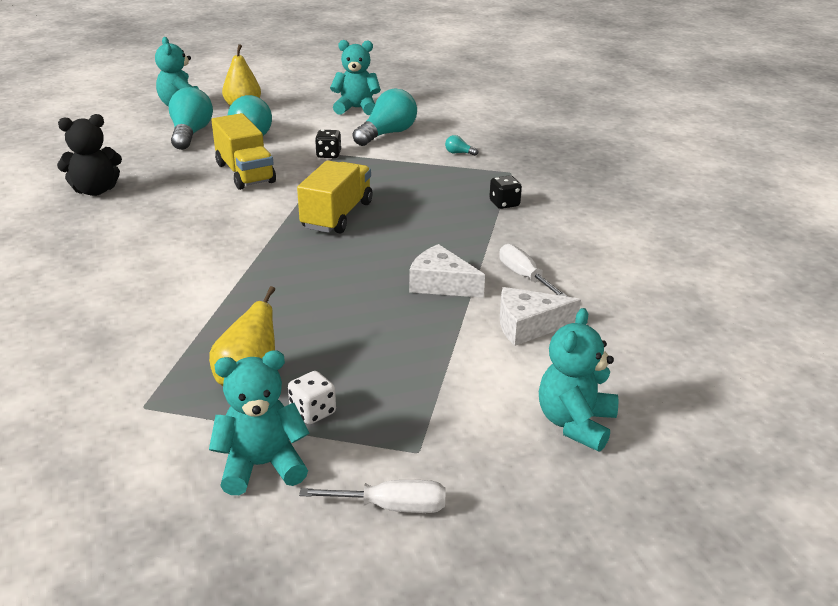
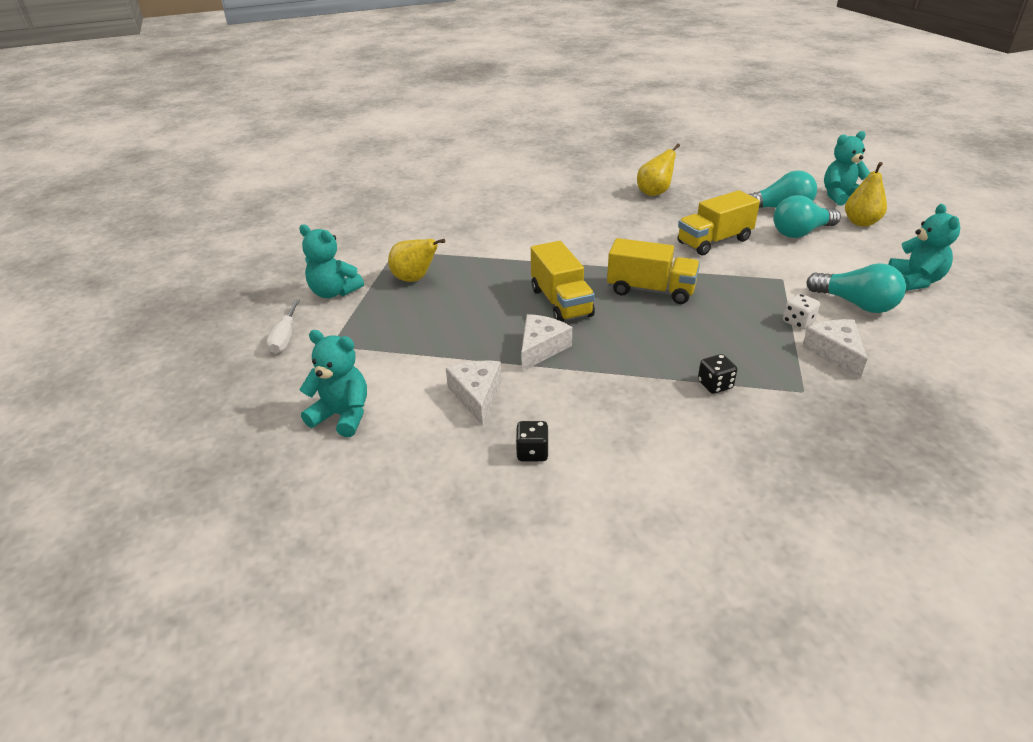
camera: 90 degrees right, 5 degrees up
(95, 190) = (654, 193): black teddy bear -> yellow pear
(262, 466) = (334, 292): turquoise teddy bear -> turquoise teddy bear turned 135 degrees clockwise
(313, 412) = (379, 304): white dice -> white dice (798, 322)
(328, 155) = (778, 275): black dice -> black dice (532, 452)
(348, 268) = (561, 302): none -> yellow truck
(459, 153) = (835, 353): turquoise light bulb -> white cheese
(524, 276) = (561, 395): white screwdriver -> none

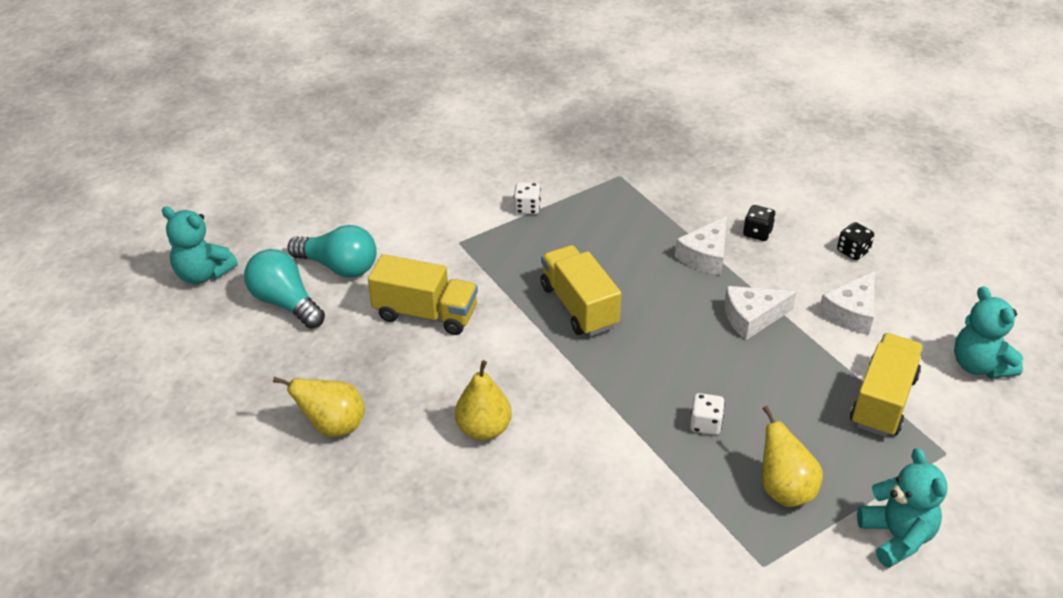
camera: 135 degrees left, 5 degrees up
(285, 338) = (993, 498): white screwdriver -> none
(491, 281) = (705, 424): none -> white dice
(561, 302) = (674, 349): yellow truck -> yellow truck (883, 401)
(715, 385) = (668, 212): black dice -> black dice (757, 233)
(835, 353) = (551, 178): white cheese -> white cheese (705, 256)
(856, 304) = (459, 191): turquoise light bulb -> none
(861, 222) = (271, 239): yellow pear -> yellow pear (484, 429)
(915, 281) = (379, 176): turquoise teddy bear -> none

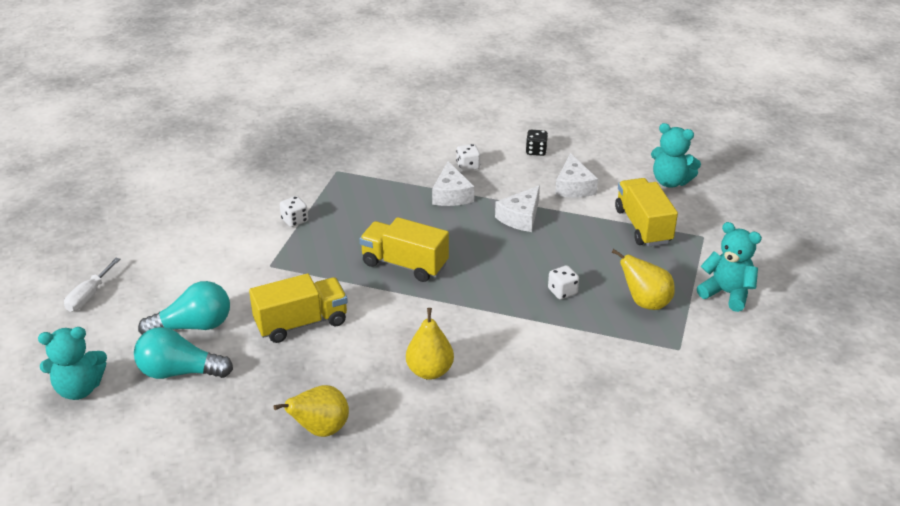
camera: 40 degrees left, 5 degrees down
(293, 194) = (89, 296): none -> white screwdriver
(757, 233) = (468, 166): black dice -> white dice

